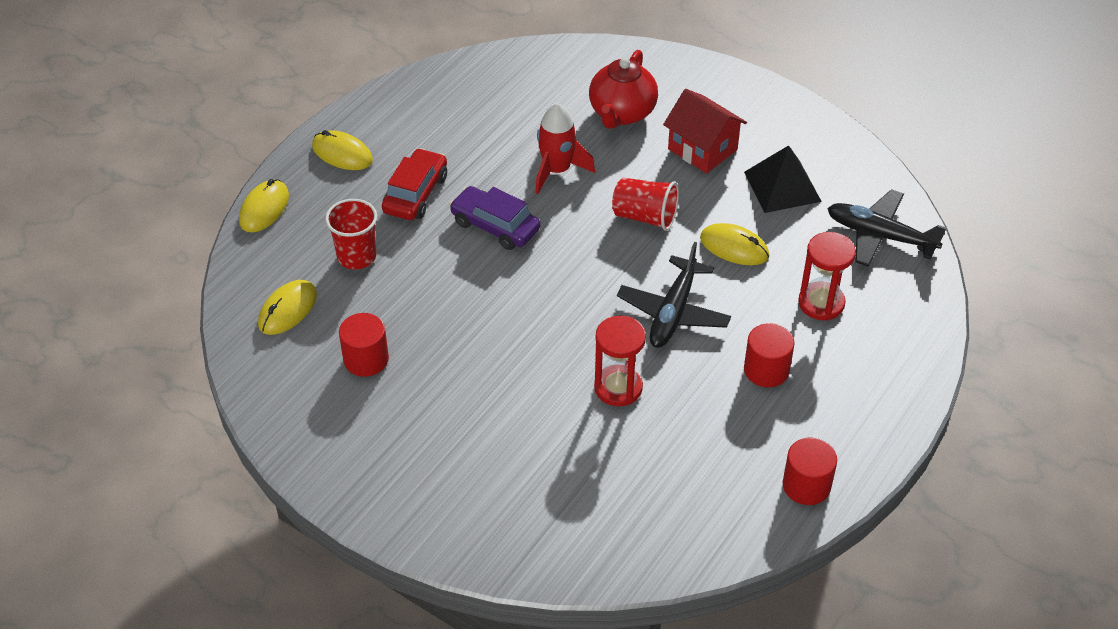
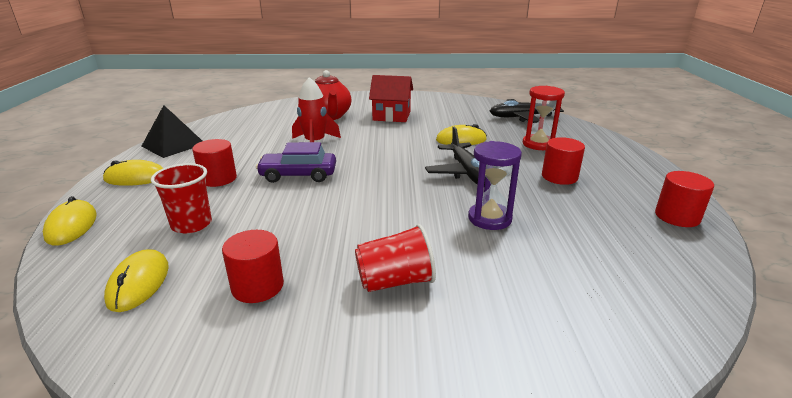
camera: 35 degrees left, 20 degrees down
(415, 194) = (218, 179): red car -> red cylinder
(618, 387) = (489, 218): red hourglass -> purple hourglass
(645, 217) = (394, 144): red cup -> red cup (395, 281)
(782, 186) = (451, 116): black pyramid -> black pyramid (173, 145)

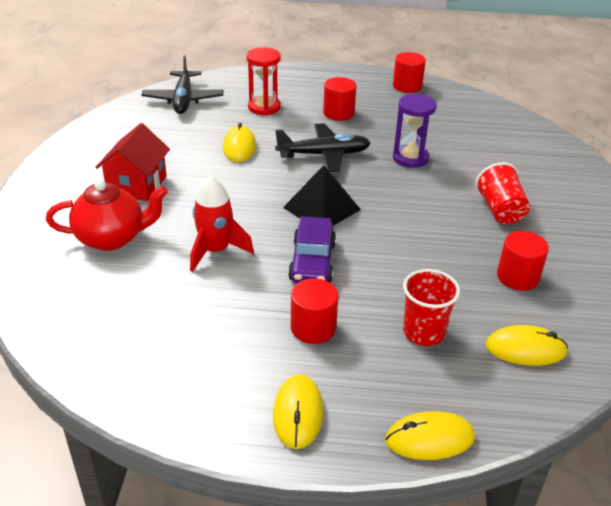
camera: 85 degrees left, 10 degrees up
(173, 145) = (177, 398): black pyramid -> black pyramid (321, 208)

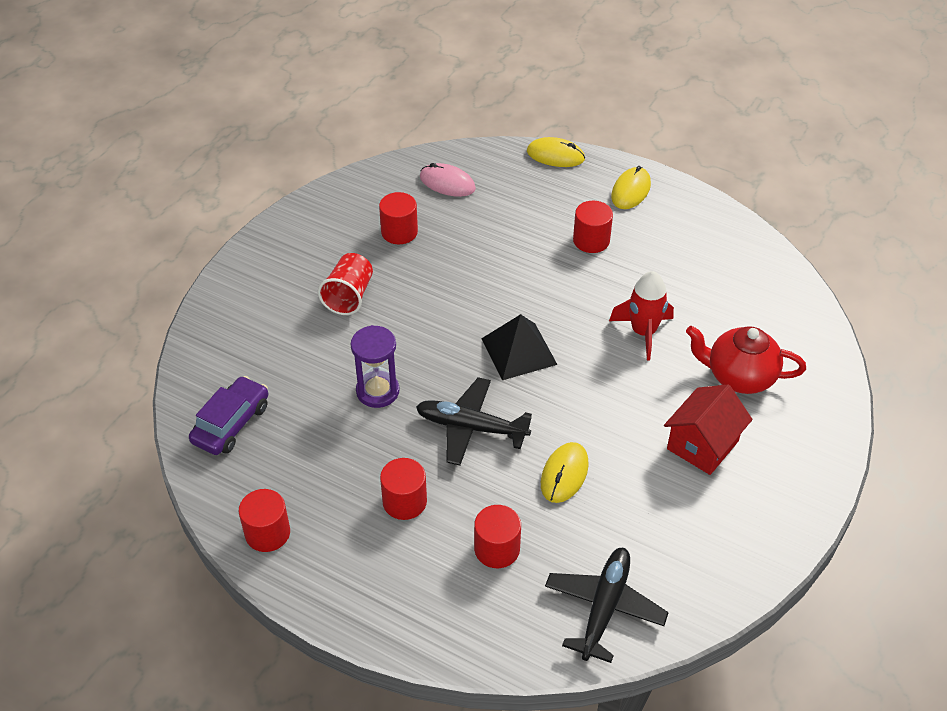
camera: 155 degrees left, 10 degrees up
(264, 107) = (497, 549): red hourglass -> red cylinder
(312, 262) = (561, 295): purple car -> purple car (231, 423)
(423, 332) = (510, 213): red cup -> none
(525, 349) = (447, 183): yellow mouse -> pink mouse

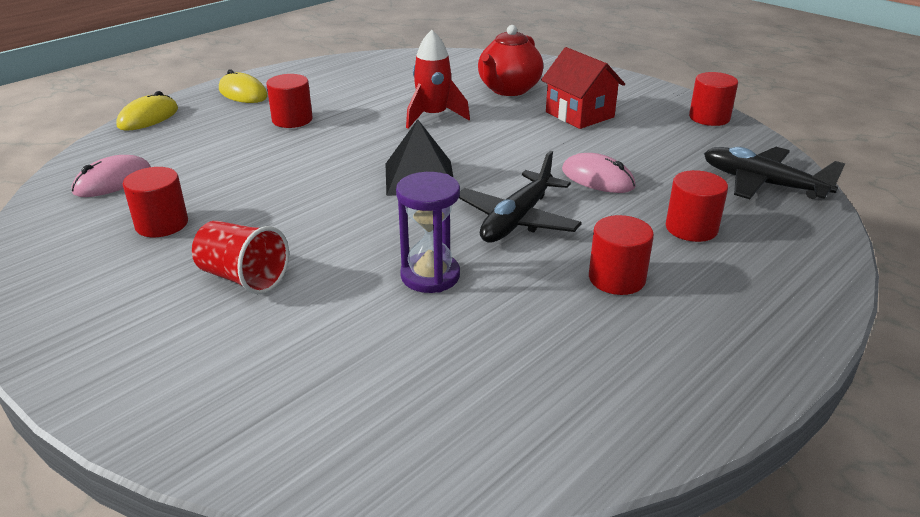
camera: 75 degrees left, 15 degrees down
(231, 423) = (427, 424): purple car -> none
(267, 533) = (655, 405): red cylinder -> red cylinder (709, 118)
(564, 474) = (597, 178): yellow mouse -> pink mouse

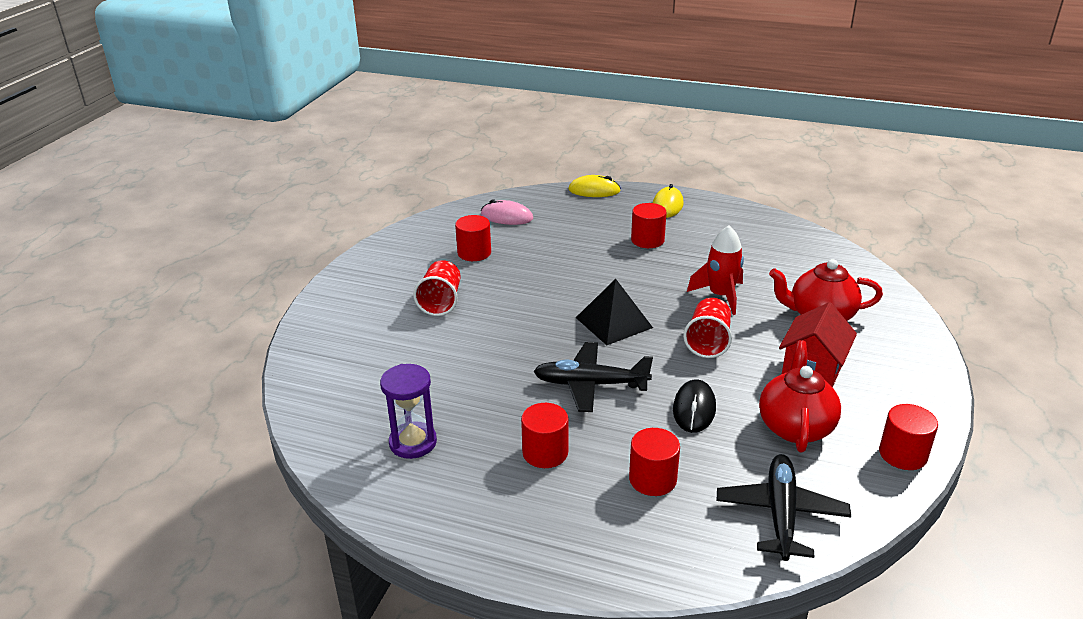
camera: 65 degrees right, 0 degrees up
(430, 276) = (490, 368): purple hourglass -> purple hourglass (413, 442)
(500, 143) = (708, 342): none -> red cup
(597, 178) = (694, 409): pink mouse -> black mouse
(652, 144) = (795, 427): none -> red teapot

